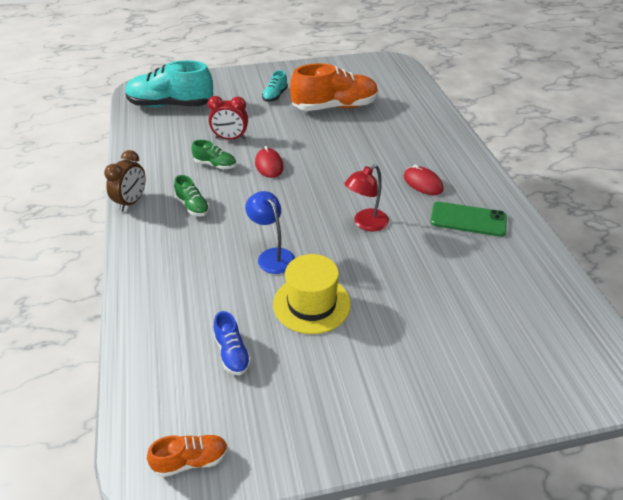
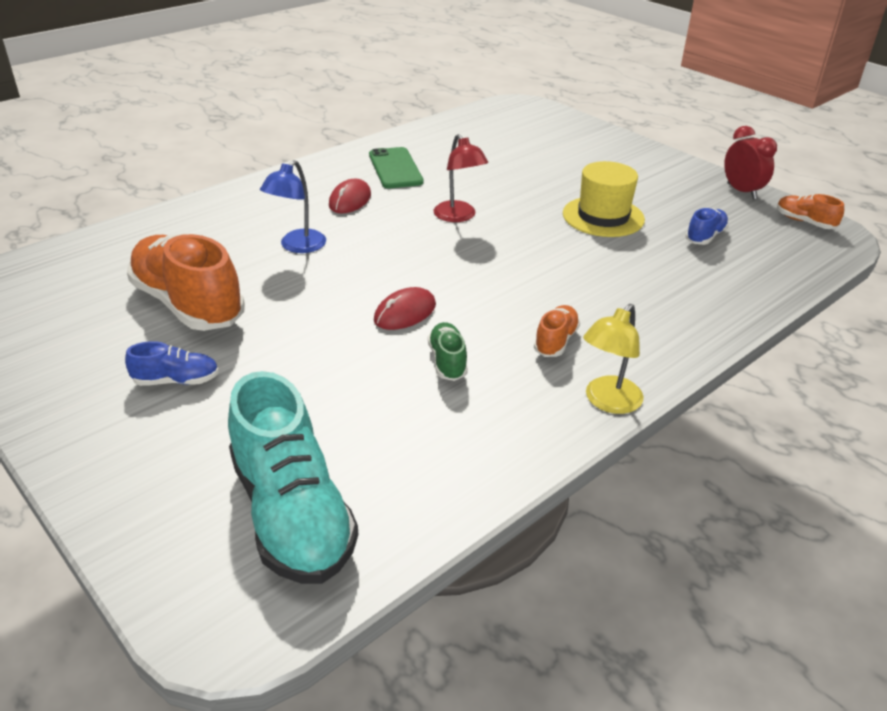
camera: 120 degrees left, 5 degrees down
(131, 202) = (607, 402): brown clock -> yellow lamp
(193, 206) = (555, 341): green shoe -> orange shoe
(230, 138) = (362, 376): red clock -> red clock (741, 191)
(272, 256) = (570, 255): blue lamp -> blue lamp (297, 246)
(275, 96) = (176, 381): turquoise shoe -> blue shoe
(365, 224) = (458, 216): red lamp -> red lamp turned 45 degrees clockwise

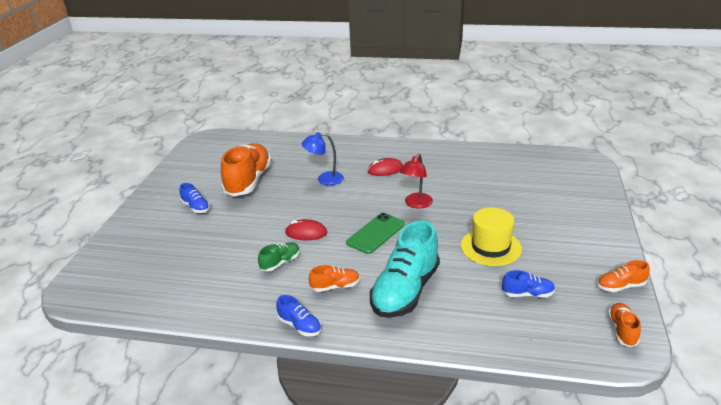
camera: 55 degrees right, 5 degrees down
(292, 513) = (141, 275): turquoise shoe -> turquoise shoe (405, 291)
(395, 168) = (436, 164): green phone -> green phone (376, 233)
(607, 402) = (299, 326): yellow lamp -> blue shoe
(741, 191) = (621, 286): red clock -> orange shoe

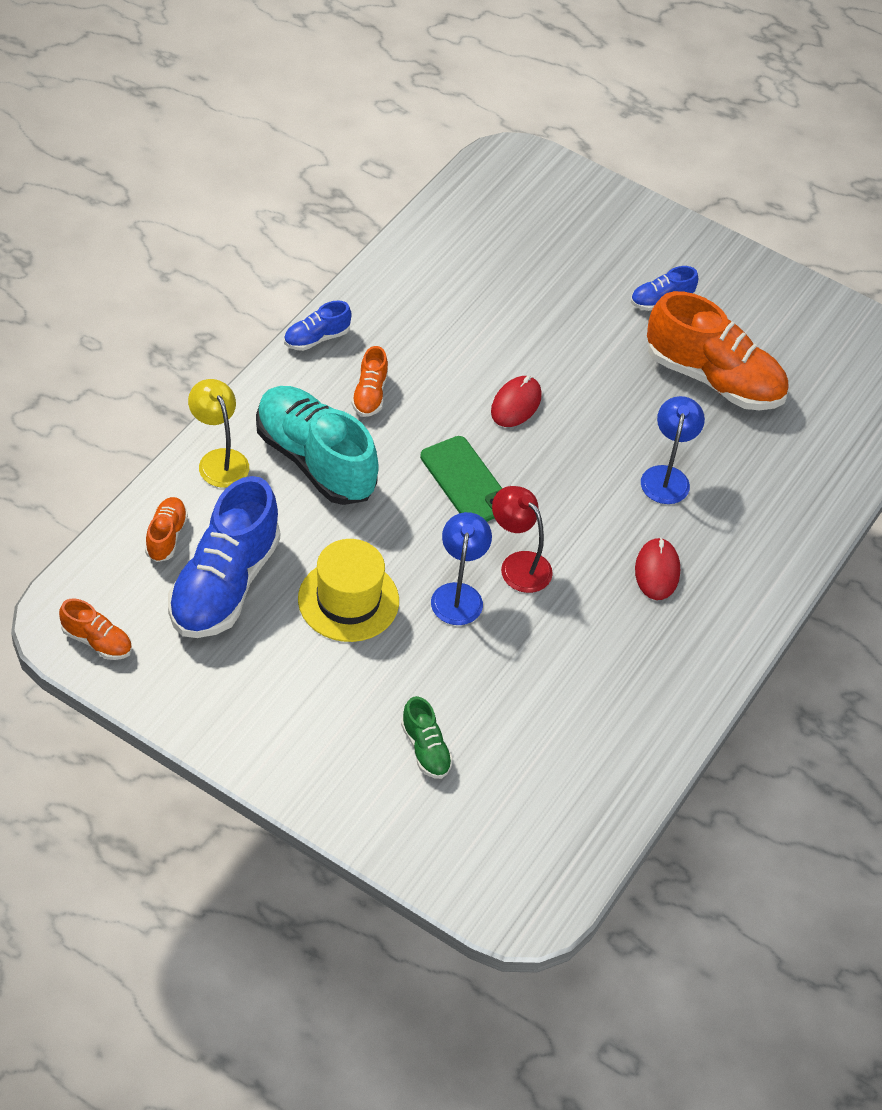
camera: 105 degrees right, 20 degrees up
(280, 263) = (457, 356): green shoe -> green shoe (425, 749)
(439, 332) = (219, 460): none -> yellow lamp
(451, 216) = (458, 594): none -> blue lamp
(527, 294) = (224, 584): blue shoe -> blue shoe, size x2.15
(621, 286) = (169, 699): orange shoe -> orange shoe (166, 536)

